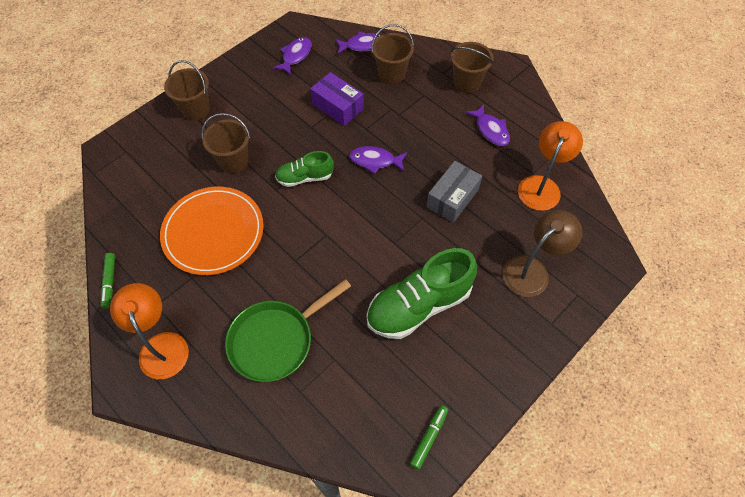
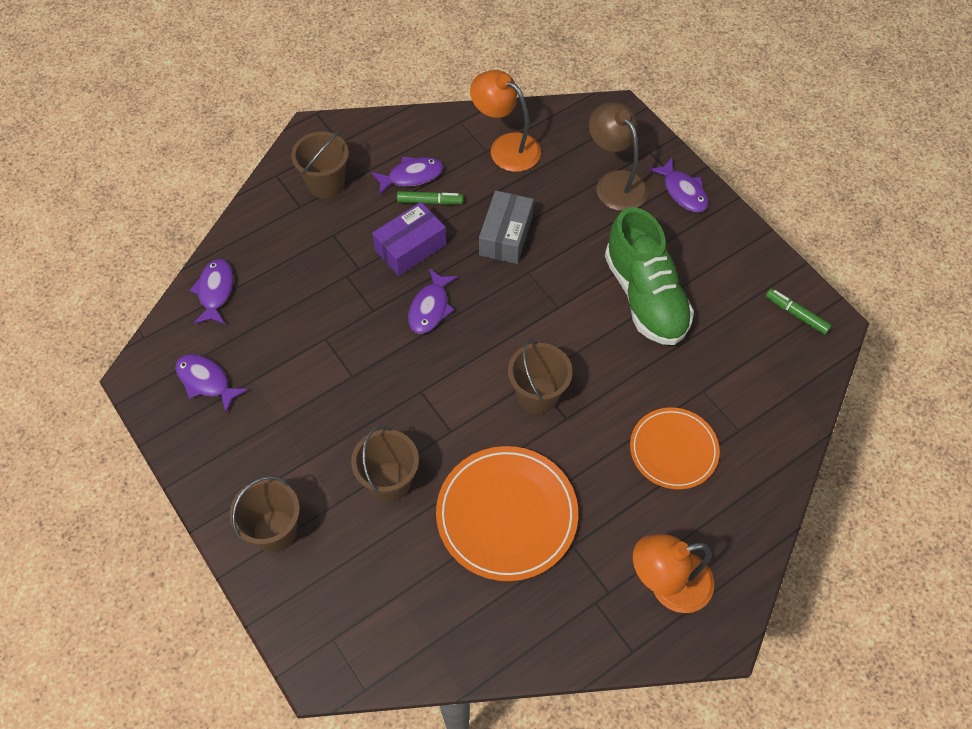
camera: 80 degrees left, 0 degrees up
(109, 282) = (565, 656): green marker -> green marker (430, 201)
(276, 340) = (673, 450): green pan -> orange plate
(305, 177) = (439, 393): green shoe -> none
(337, 106) = (324, 338): purple box -> purple box (410, 247)
(391, 74) = (283, 265): brown bucket -> brown bucket (537, 395)
(452, 198) = (506, 236): grey box -> grey box turned 60 degrees clockwise
(541, 326) = (683, 191): none -> purple fish

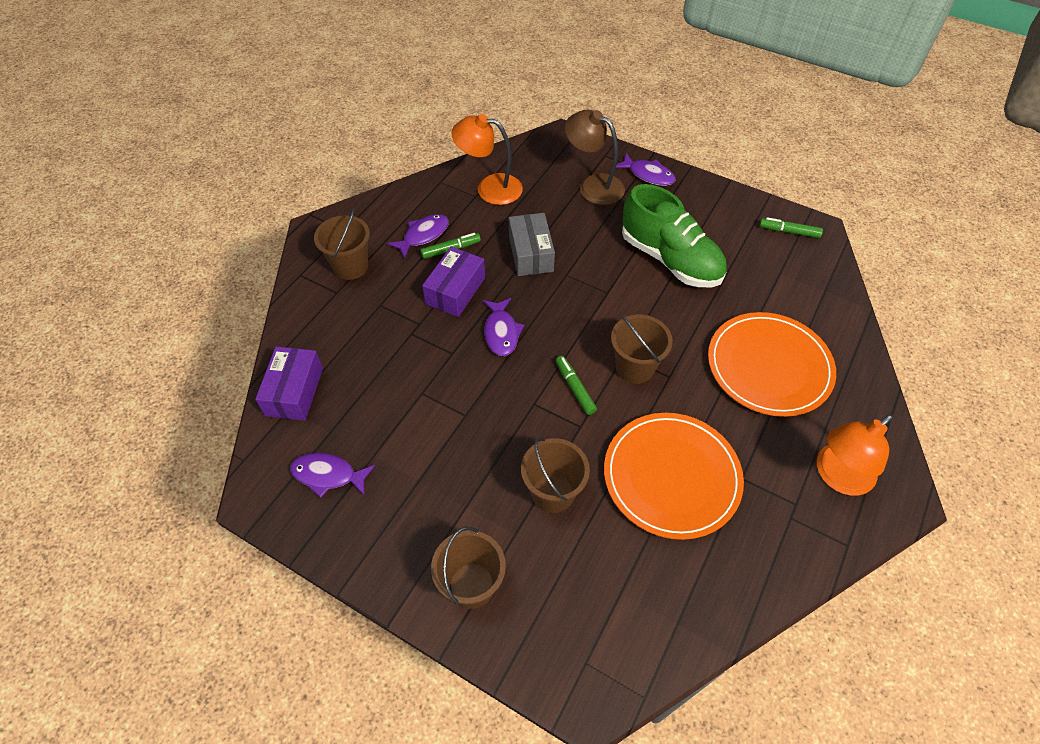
camera: 25 degrees left, 5 degrees down
(215, 291) = (294, 391): purple fish -> purple box
(468, 392) = (575, 388): none -> green marker
(673, 450) = (769, 366): orange plate -> orange plate, size x1.54

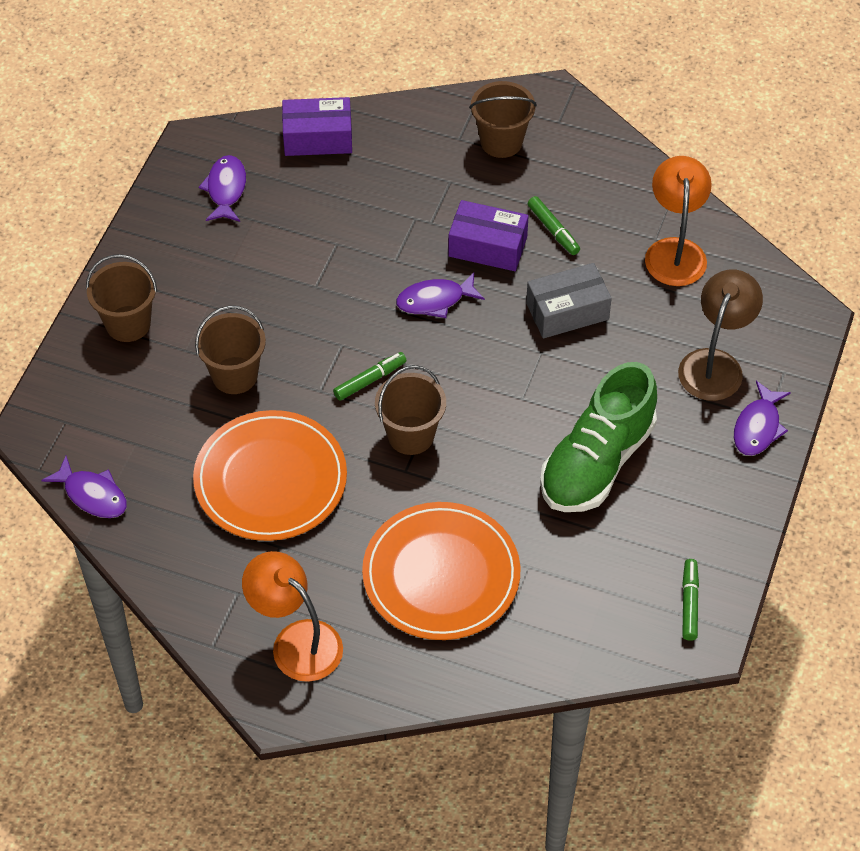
camera: 80 degrees right, 0 degrees up
(423, 235) = (570, 199): purple fish -> purple fish (92, 495)

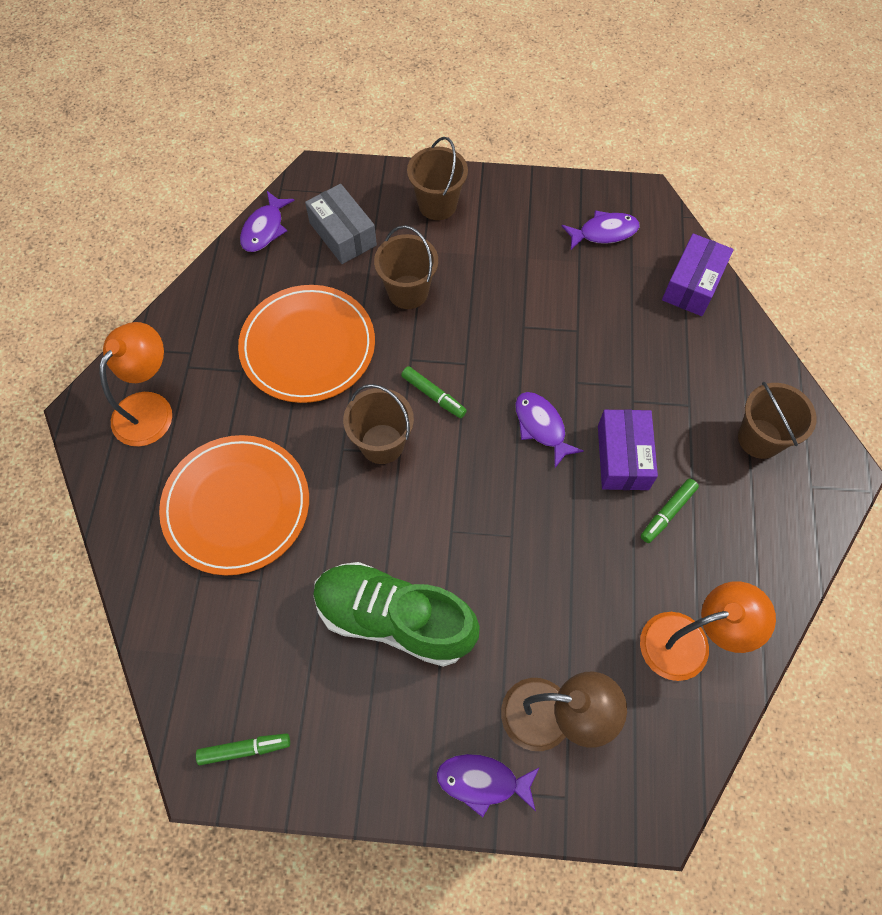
camera: 75 degrees right, 10 degrees up
(318, 138) = (692, 284): purple box -> purple box turned 45 degrees clockwise
(567, 311) = (570, 549): grey box -> grey box (342, 234)

